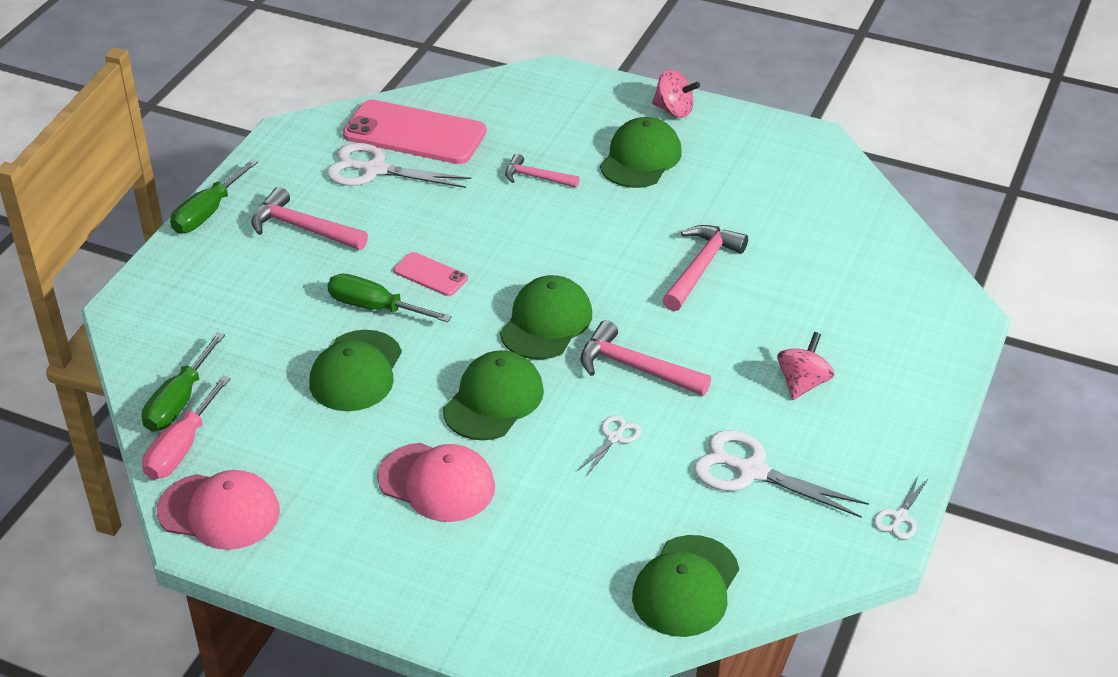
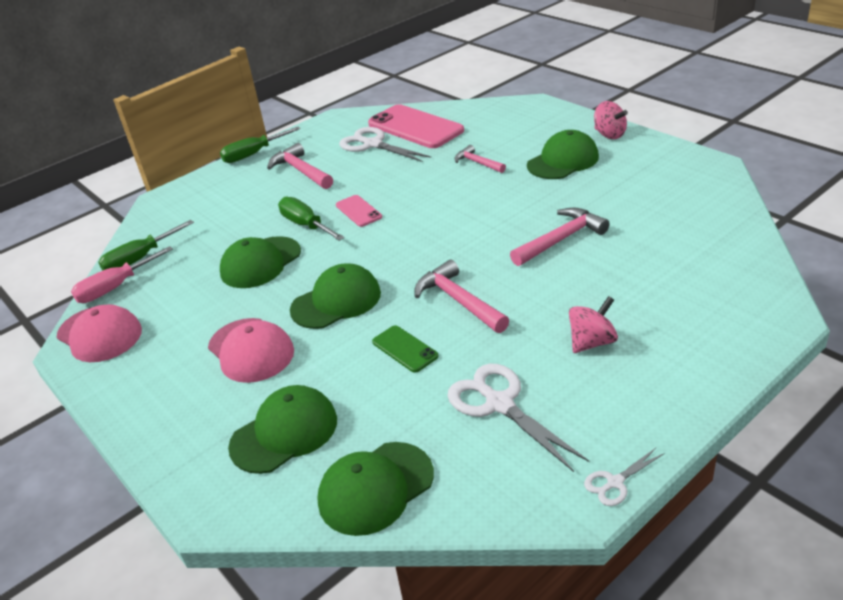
camera: 30 degrees right, 5 degrees down
(546, 322) = (414, 256): green cap -> green cap (284, 433)
(614, 437) = (405, 349): white scissors -> green phone

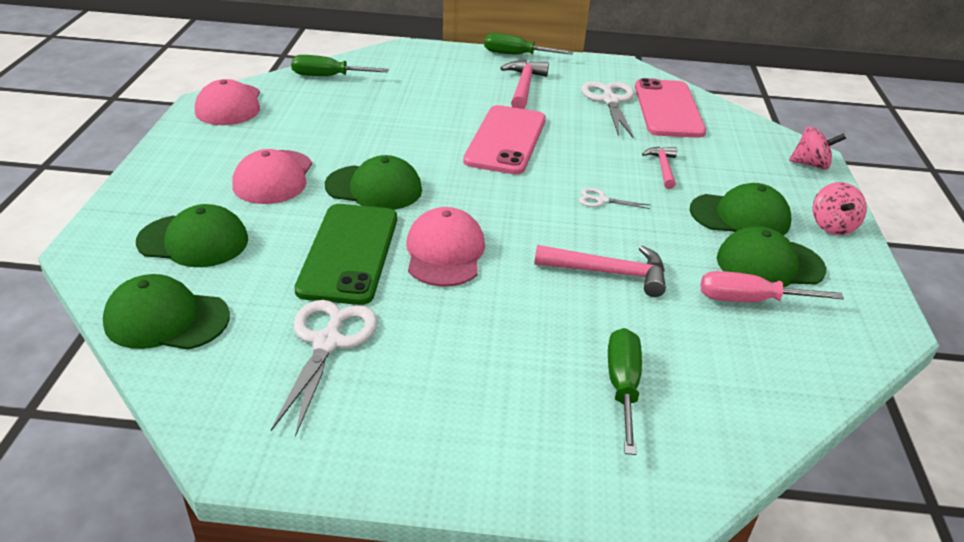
camera: 40 degrees right, 0 degrees up
(115, 287) = (285, 84): pink screwdriver -> pink screwdriver (749, 300)
(260, 263) = (382, 128): green cap -> green cap (769, 264)
(306, 225) = (455, 125): green screwdriver -> green screwdriver (623, 387)
(358, 211) = (506, 140): pink phone -> pink phone, size x2.07
(405, 349) = (349, 253): green phone -> green phone, size x2.07
(458, 301) = (445, 252): pink hammer -> pink cap
(592, 342) = (472, 364): pink spinning top -> pink spinning top (811, 164)
(614, 483) = (282, 469): white scissors -> white scissors (601, 200)

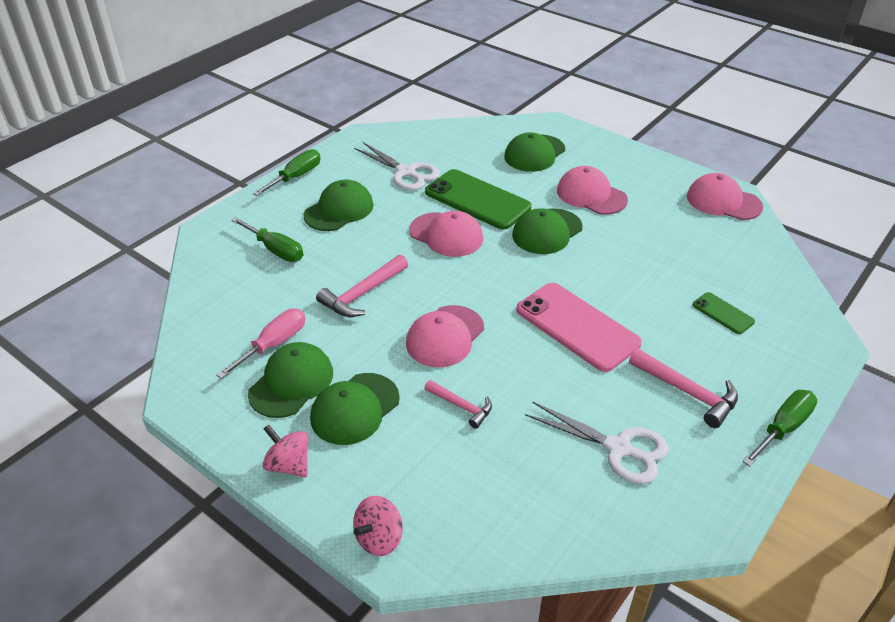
camera: 125 degrees right, 5 degrees up
(166, 319) = (468, 135): green cap -> green cap (339, 210)
(328, 76) = (765, 266): green screwdriver -> green screwdriver (296, 177)
(415, 85) = (723, 313): none -> green phone
(601, 200) = (445, 336): white scissors -> pink cap
(668, 109) = (572, 491): pink phone -> none

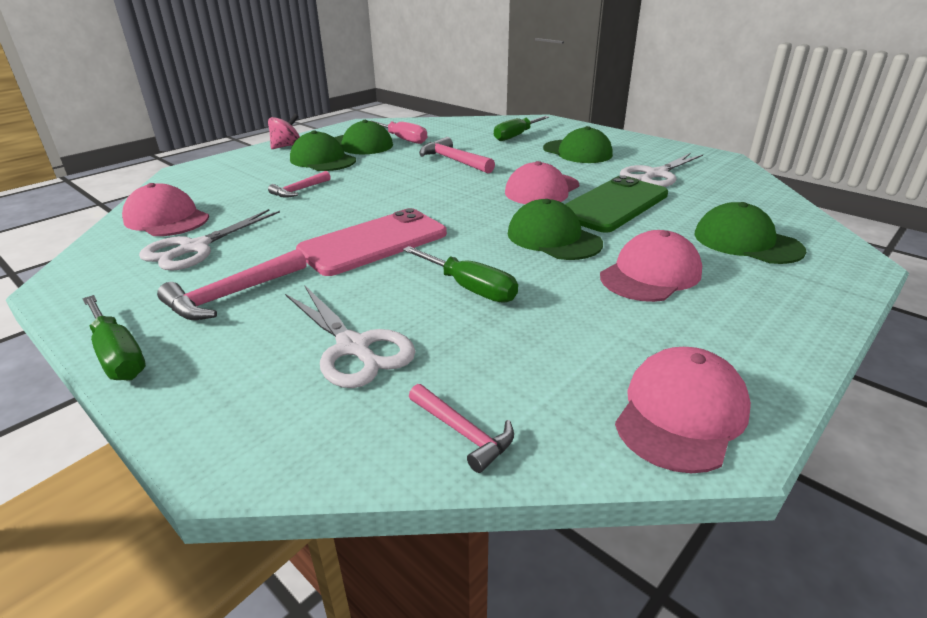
camera: 95 degrees right, 10 degrees down
(296, 177) = (627, 138): green screwdriver -> green screwdriver (470, 288)
(379, 538) = (203, 167): pink spinning top -> none
(445, 336) = (387, 186): pink cap -> pink cap (166, 219)
(723, 313) = (354, 348): green phone -> white scissors
(770, 265) = (463, 432): none -> pink hammer

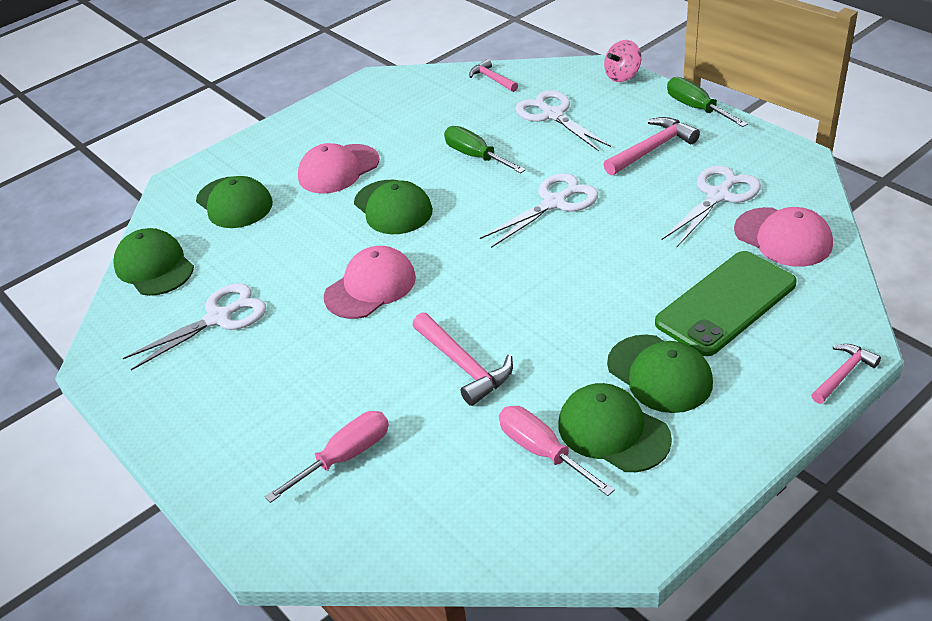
camera: 170 degrees left, 10 degrees up
(286, 146) = (742, 430): pink spinning top -> pink spinning top (622, 76)
(299, 190) = (661, 290): pink hammer -> pink hammer (843, 374)
(373, 242) = (555, 202): pink phone -> white scissors
(516, 136) = (345, 457): green screwdriver -> pink screwdriver
(577, 152) = (277, 388): green cap -> green cap (154, 266)
(613, 205) = (310, 257): green phone -> green phone (726, 303)
(681, 413) = (385, 88): pink cap -> none

